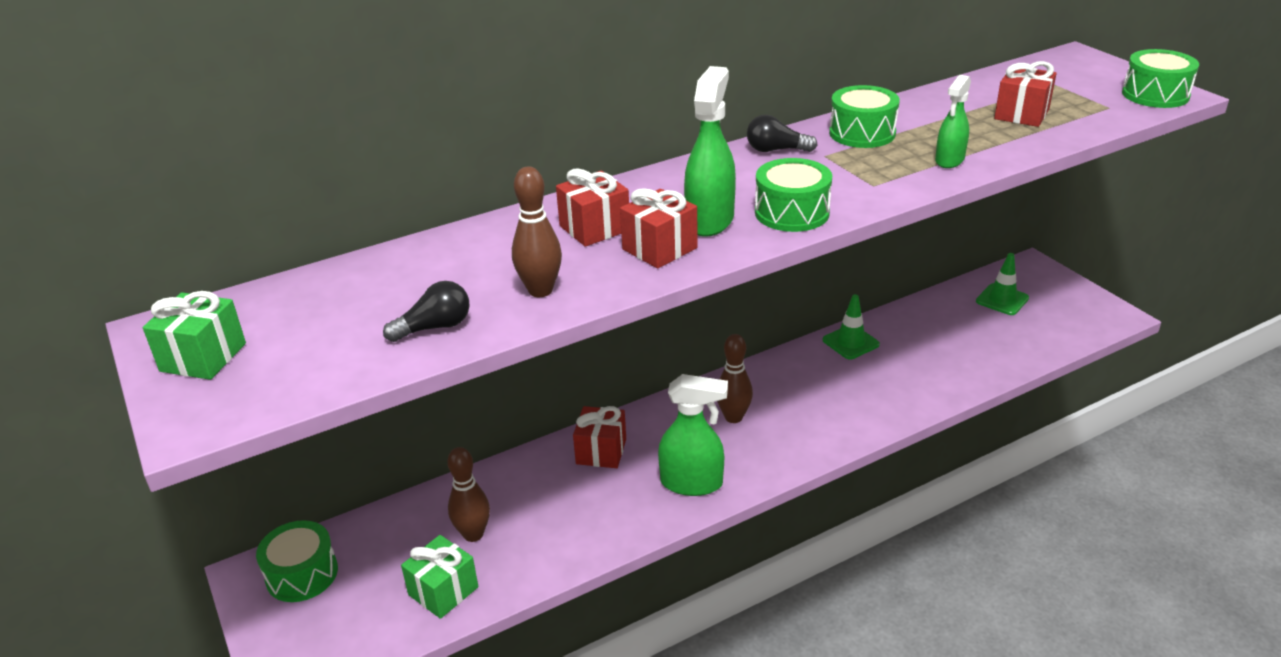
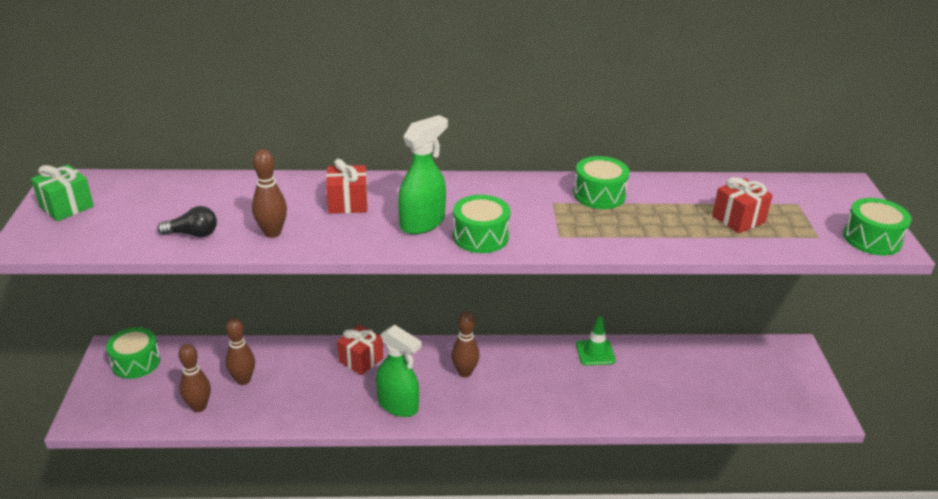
camera: 25 degrees right, 0 degrees up
(443, 591) = (199, 407): green gift -> brown bowling pin
(659, 248) = (370, 231): red gift -> none
(776, 150) = (524, 187): black light bulb -> none
(949, 160) = (636, 237): green spray bottle -> none
(1002, 300) = (744, 365): green traffic cone -> none

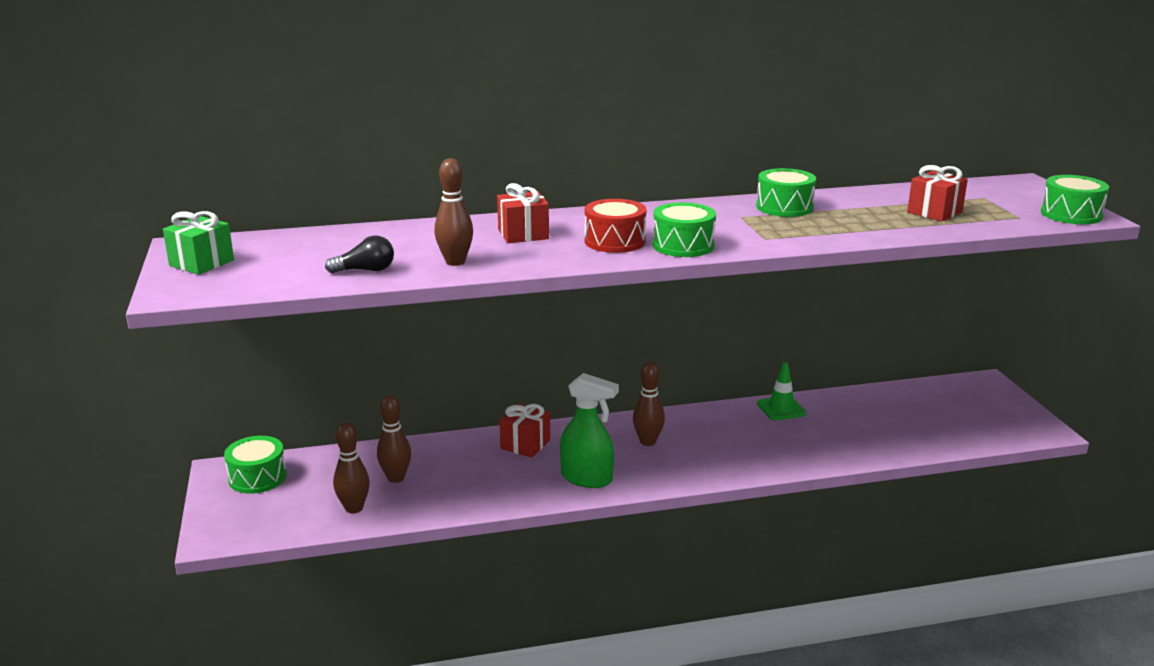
camera: 10 degrees left, 10 degrees down
(422, 223) = (614, 241): green spray bottle -> red drum

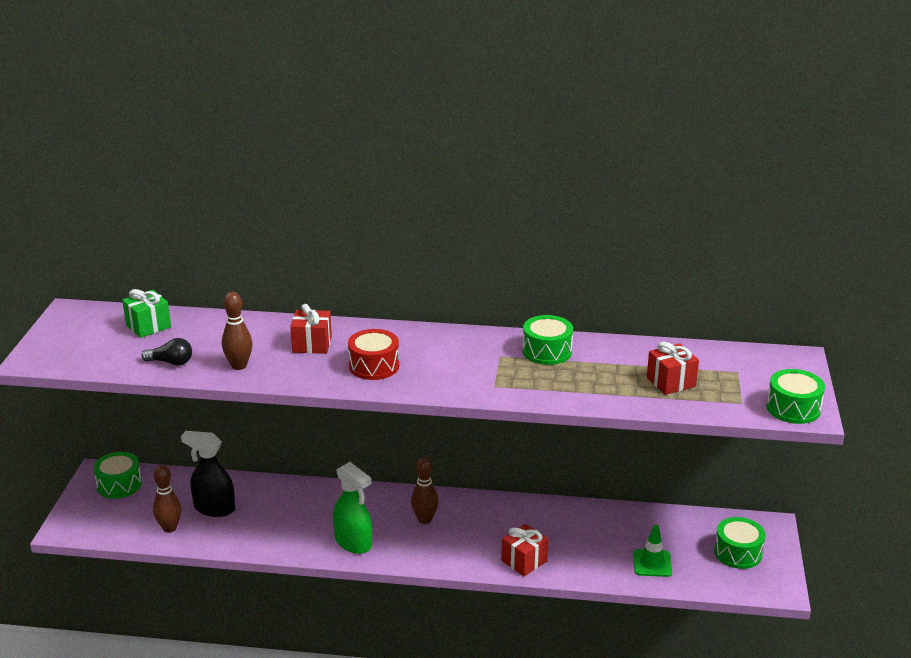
camera: 20 degrees right, 5 degrees up
(201, 263) = (69, 332): green gift -> green gift (148, 326)
(396, 478) = (214, 508): brown bowling pin -> black spray bottle
(525, 444) = (328, 500): red gift -> red gift (524, 561)
(683, 245) = (422, 381): green drum -> green drum (738, 553)
(781, 408) = (560, 512): green traffic cone -> green traffic cone (652, 563)

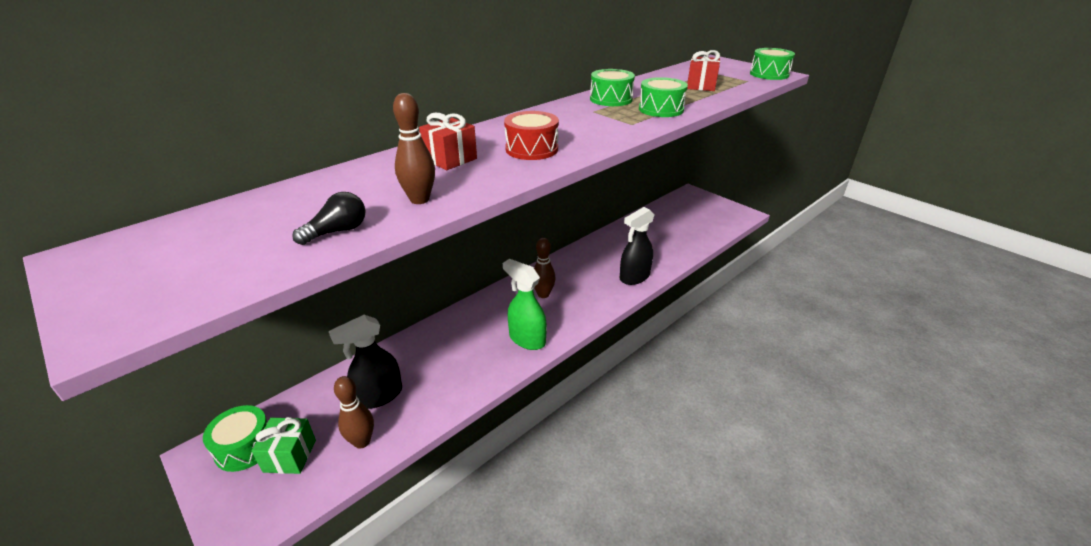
camera: 50 degrees left, 5 degrees up
(148, 326) = (239, 219): green gift -> green gift (290, 456)
(353, 543) = (527, 339): green spray bottle -> green spray bottle turned 135 degrees counterclockwise
(524, 561) = (634, 277): red gift -> black spray bottle
(652, 563) = (685, 237): green traffic cone -> none
(738, 553) = (703, 210): green drum -> green drum (661, 109)

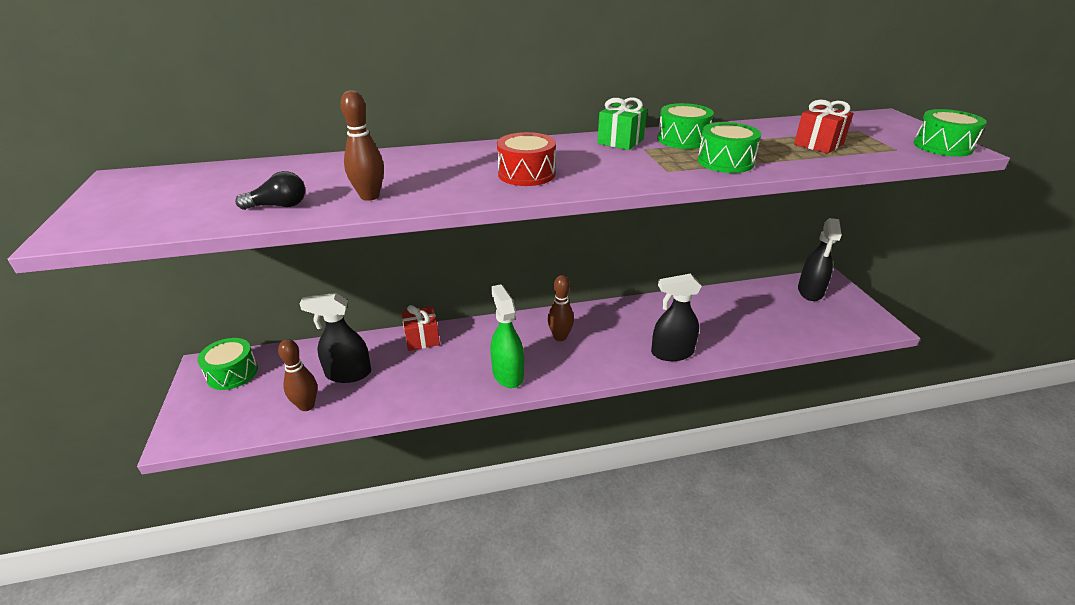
camera: 30 degrees right, 0 degrees up
(290, 456) = (253, 393): green gift -> green gift (620, 141)
(450, 159) = (442, 166): red gift -> red gift (422, 339)
(686, 204) = (810, 292): none -> black spray bottle

